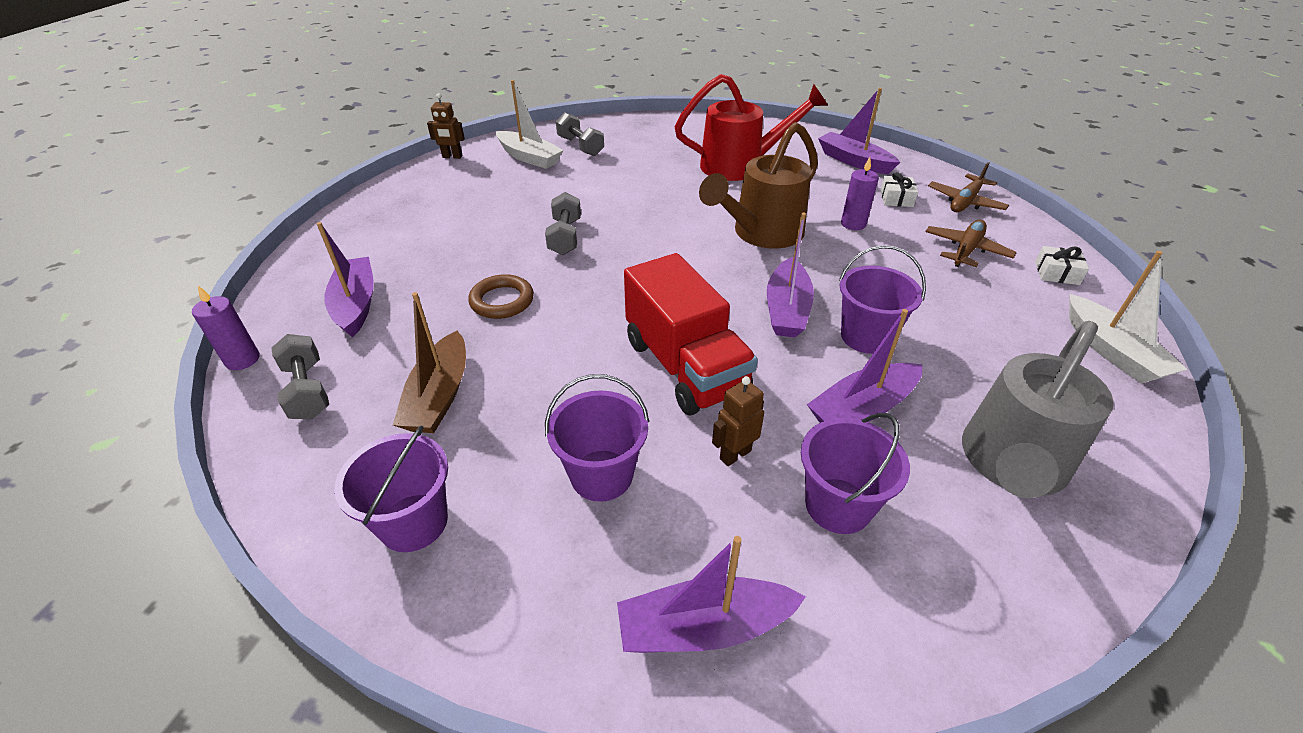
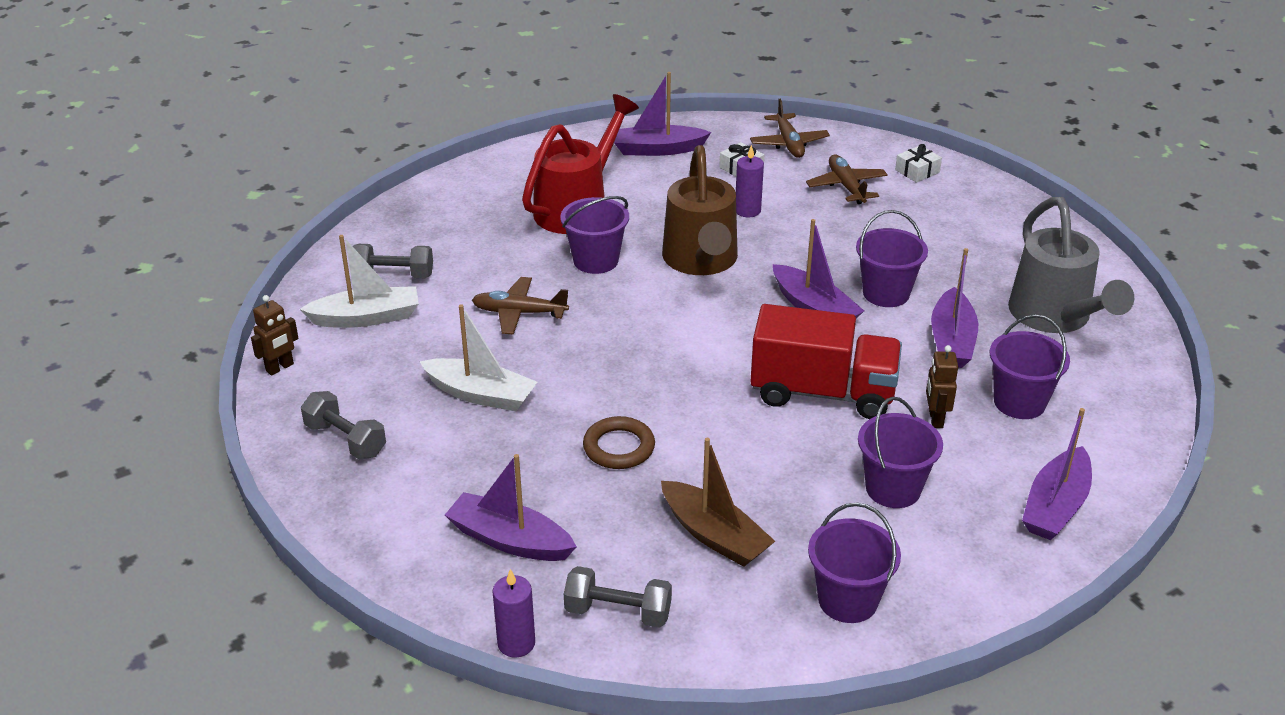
camera: 50 degrees left, 5 degrees down
(565, 237) = (560, 366): grey dumbbell -> grey dumbbell (345, 440)
(600, 198) = (519, 313): none -> brown plane
(696, 197) = (596, 260): none -> purple bucket
(1111, 351) = (1010, 211): white boat -> white boat (481, 394)

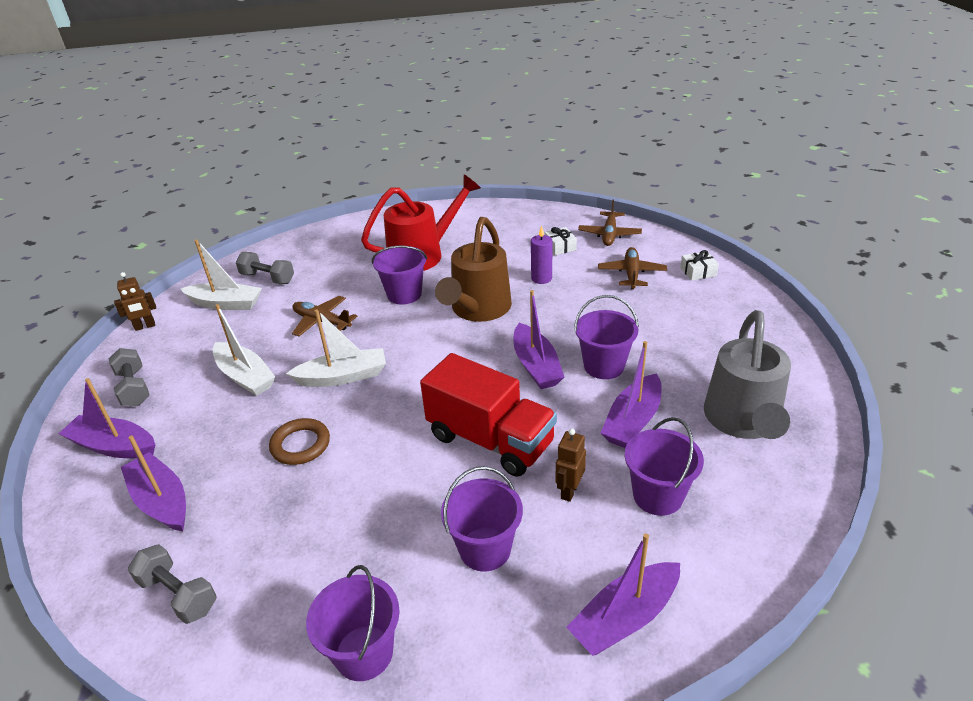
camera: 25 degrees right, 0 degrees up
(516, 643) = (85, 596): purple candle -> none
(603, 368) = (343, 377): none -> white boat
(657, 149) = (510, 224): purple boat -> purple boat (114, 446)
(714, 535) = (307, 546): brown boat -> none

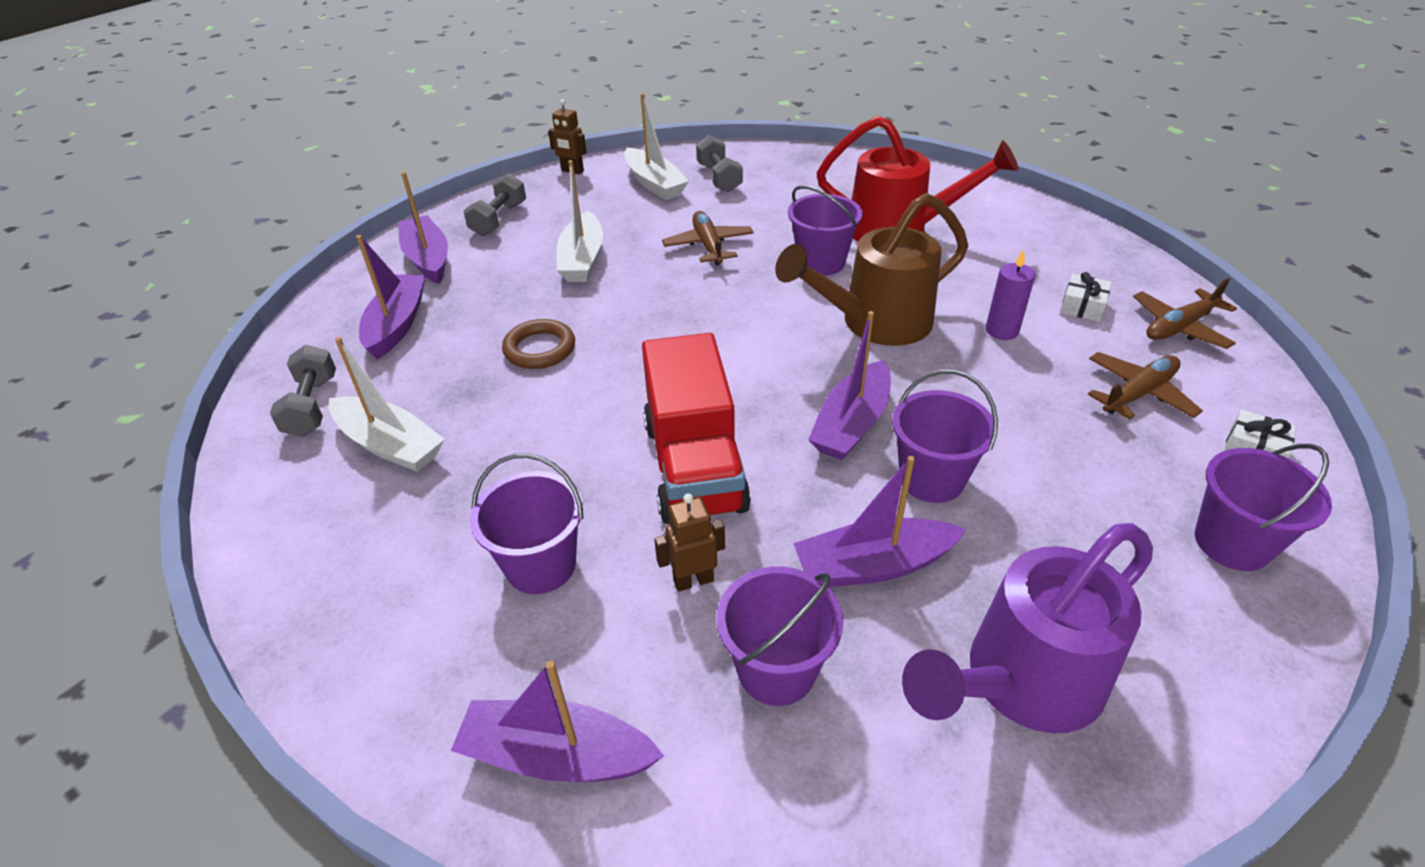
camera: 45 degrees right, 5 degrees up
(343, 377) = (654, 310): white boat -> white boat (390, 445)
(364, 653) = (341, 564): purple bucket -> purple bucket (1232, 543)
(743, 421) = (1021, 682): grey watering can -> purple watering can

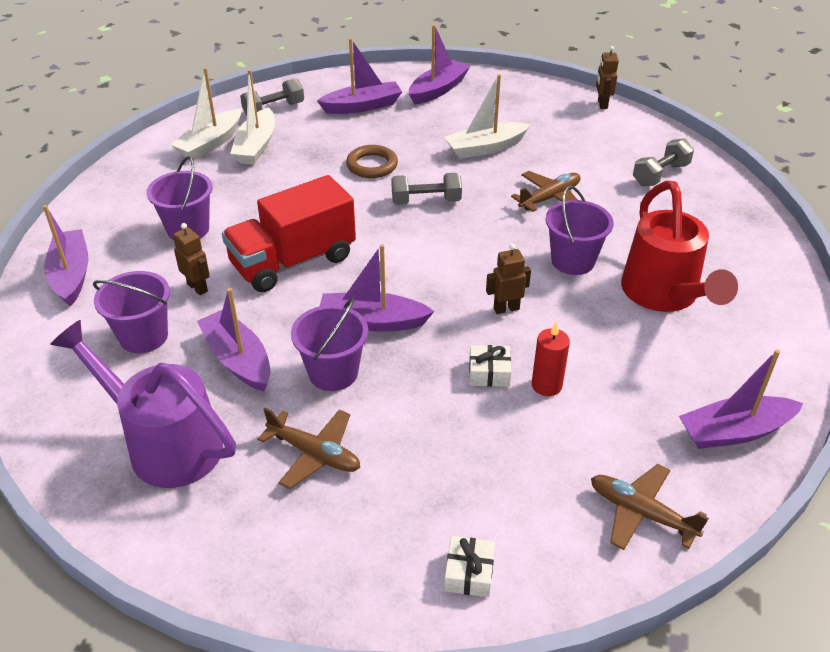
camera: 65 degrees right, 0 degrees up
(499, 219) = (507, 98): grey dumbbell -> grey dumbbell (426, 201)
(654, 184) = (619, 146): white boat -> white boat (210, 143)
(875, 323) = (506, 308): brown watering can -> brown robot
(1002, 331) = (546, 385): purple candle -> red candle
(1082, 306) = (626, 436): white gift -> white gift (489, 373)
(1088, 252) = (734, 431): none -> purple boat
(1138, 393) = (508, 486): brown plane -> brown plane (315, 454)
(1232, 543) = (339, 556): purple bucket -> none

